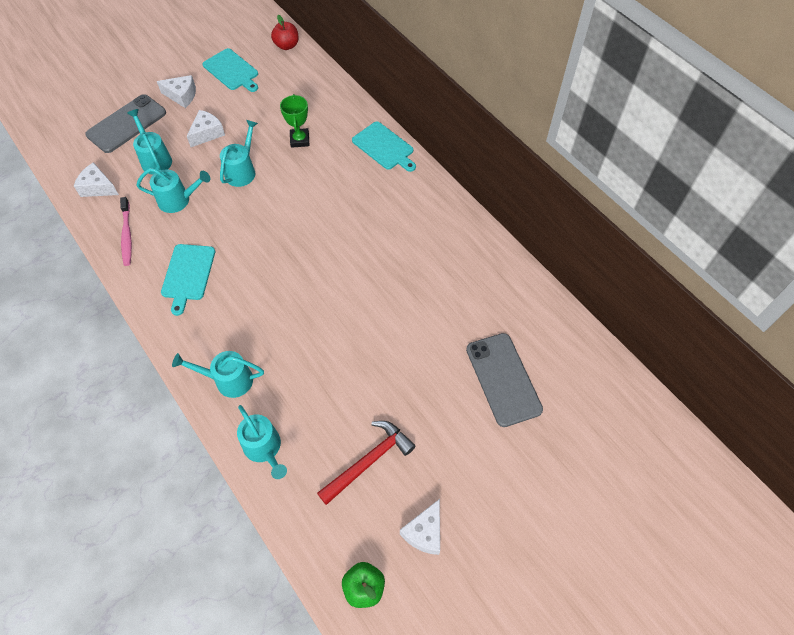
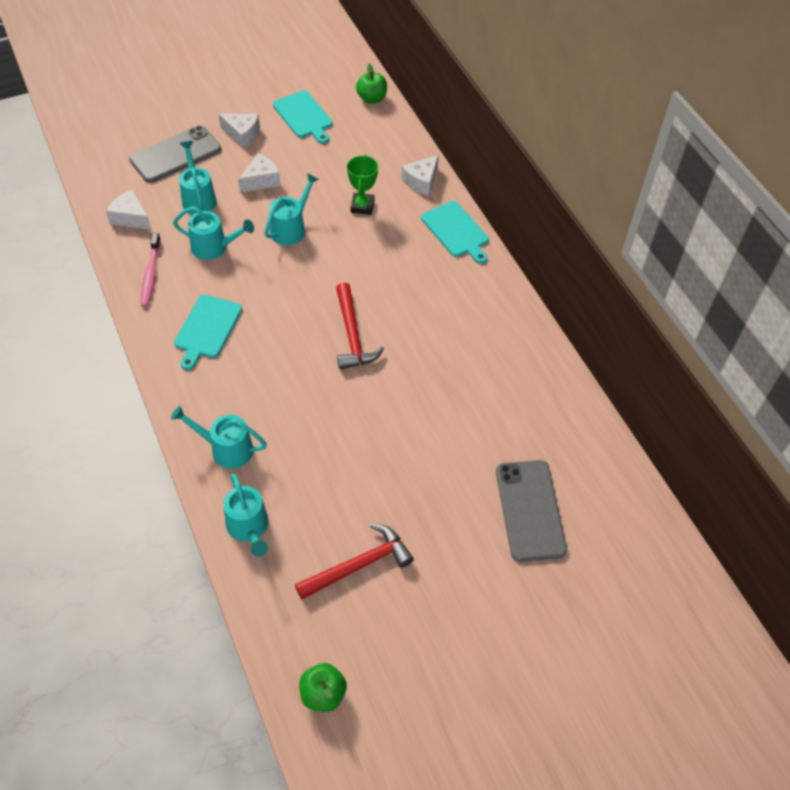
camera: 10 degrees right, 5 degrees down
(287, 45) = (371, 98): red apple -> green apple
(316, 255) = (352, 335): none -> red hammer
(424, 532) = (402, 652): white cheese -> white cheese (421, 181)

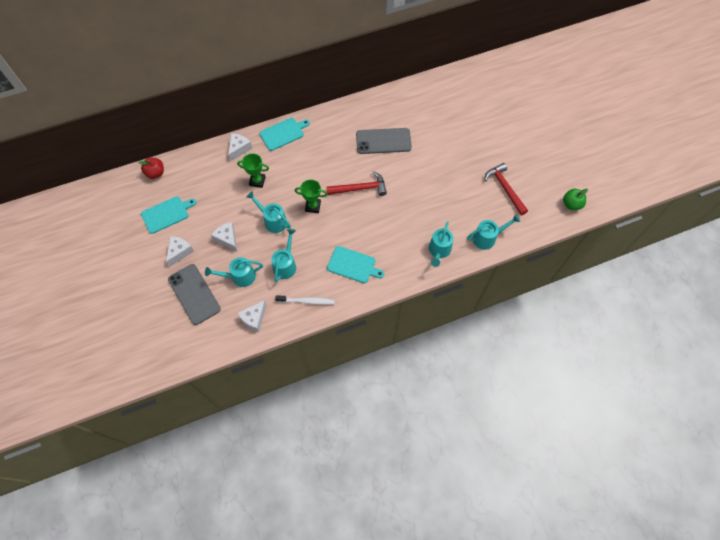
camera: 85 degrees left, 10 degrees up
(151, 274) = (307, 301): pink toothbrush -> white toothbrush
(316, 274) = (313, 206): none -> green trophy
(371, 98) = (155, 173): green apple -> red apple
(421, 181) = (239, 149): white cheese -> white cheese turned 105 degrees counterclockwise
(530, 510) = (470, 116): grey phone -> grey phone (383, 141)

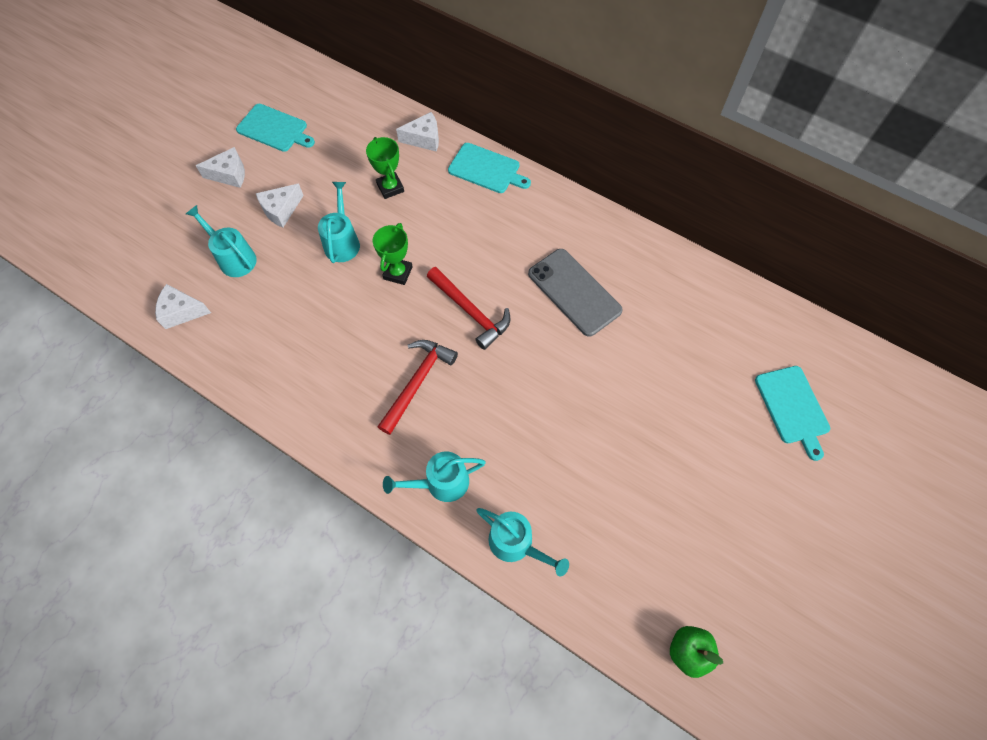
camera: 55 degrees right, 0 degrees up
(155, 173) = (324, 83): red apple -> none
(194, 294) = (179, 226): grey phone -> none
(227, 239) = (281, 210): white cheese -> white cheese turned 150 degrees counterclockwise
(286, 264) = (285, 297): turquoise watering can -> none
(307, 301) = (244, 357): white toothbrush -> none
(313, 206) = (398, 273): green trophy -> green trophy turned 45 degrees clockwise
(353, 265) = (338, 380): turquoise cutting board -> turquoise cutting board (793, 408)
(505, 188) = (631, 516): red hammer -> red hammer (417, 382)

